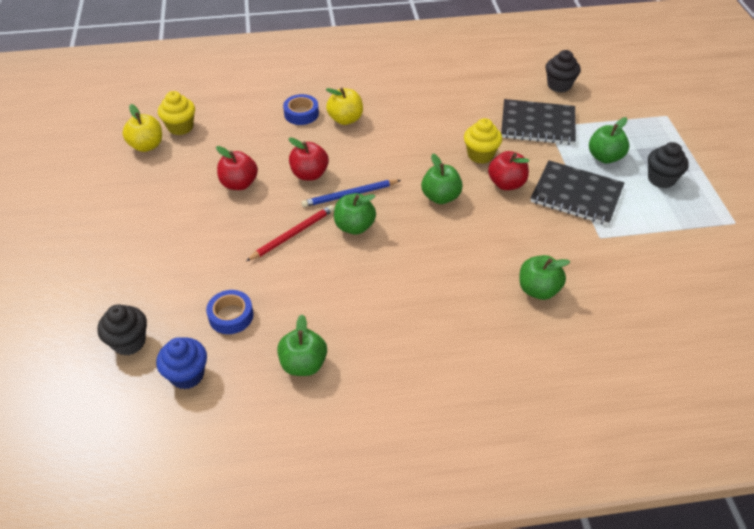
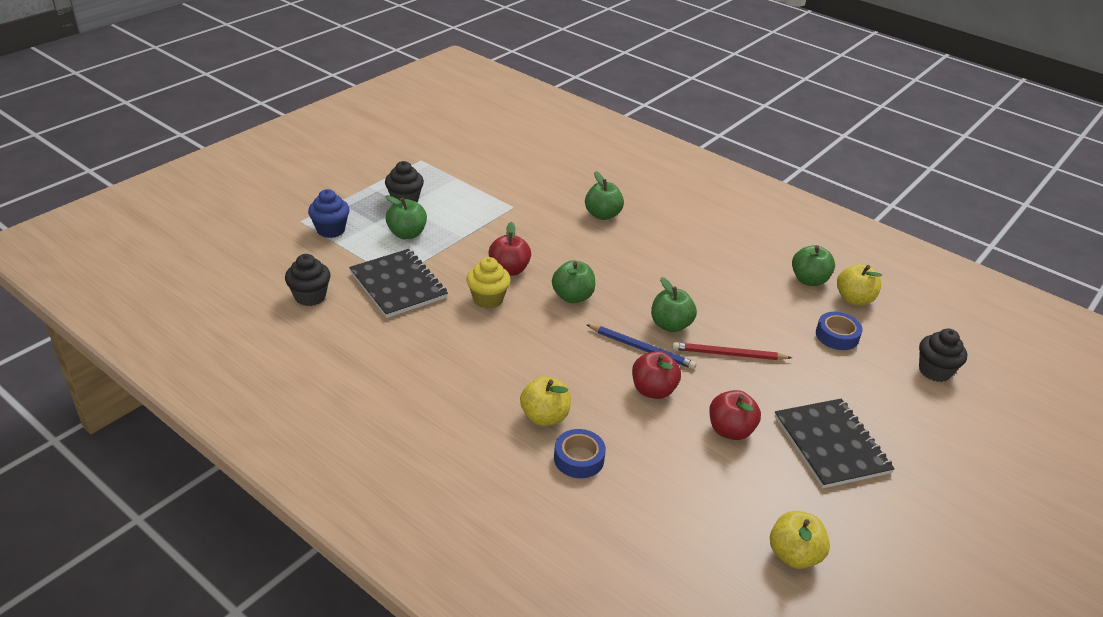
camera: 135 degrees left, 10 degrees down
(180, 127) = (731, 551): yellow cupcake -> none
(187, 375) = (900, 324): blue cupcake -> blue cupcake (331, 230)
(247, 374) = (854, 299): none -> yellow apple
(576, 195) = (477, 232): black notebook -> black notebook (831, 445)

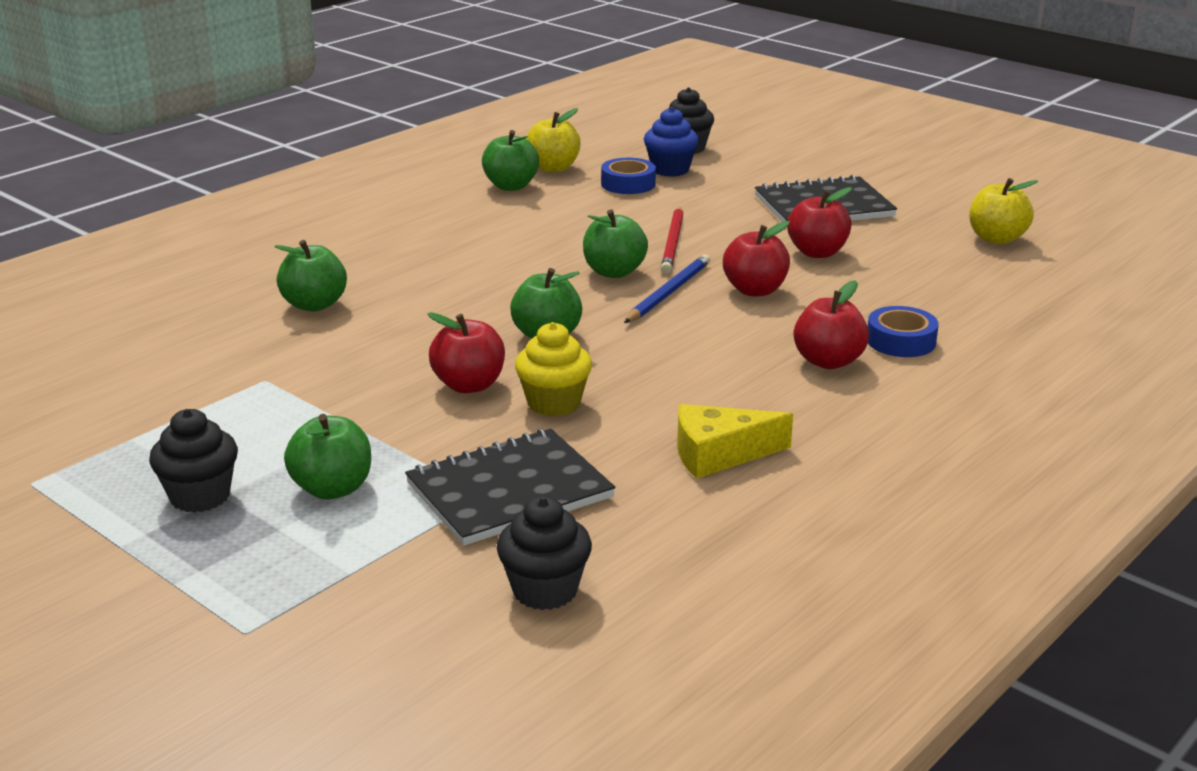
camera: 85 degrees left, 10 degrees down
(331, 230) = (295, 585): blue cupcake -> blue cupcake (670, 170)
(427, 359) = (719, 454): none -> yellow cheese
(544, 417) = (828, 361): yellow apple -> red apple

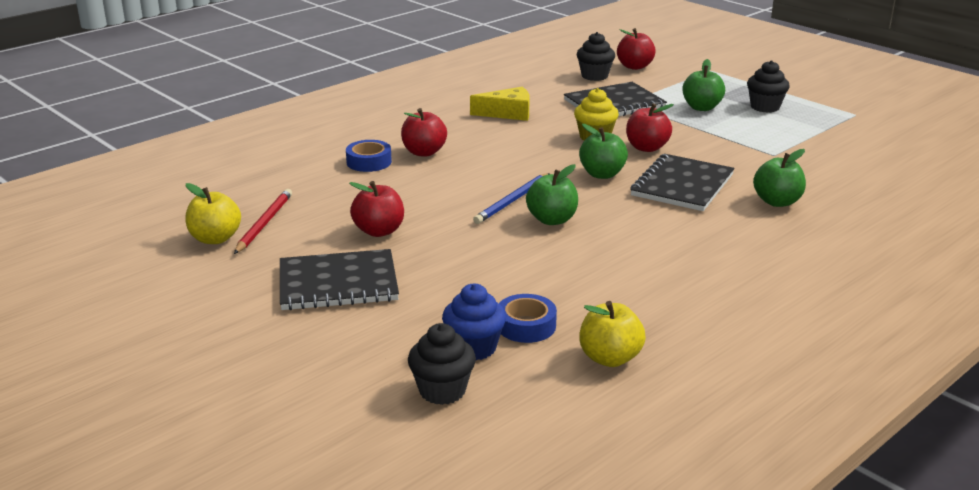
camera: 175 degrees left, 0 degrees up
(434, 323) = (682, 185): none -> black notebook
(511, 186) = (654, 328): green apple -> none
(673, 242) = (497, 246): red pencil -> red pencil (264, 223)
(755, 290) = (447, 200): red apple -> red apple (634, 66)

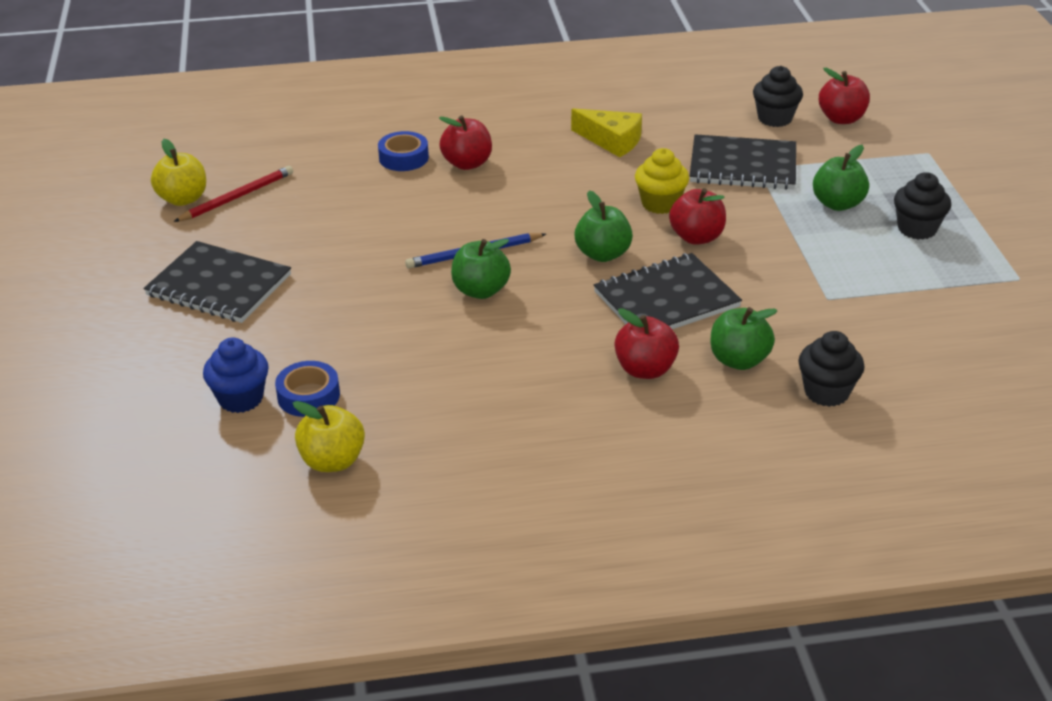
camera: 35 degrees right, 10 degrees up
(379, 231) = (316, 242): red apple -> red apple (645, 369)
(442, 390) = (167, 427): black cupcake -> black cupcake (826, 392)

